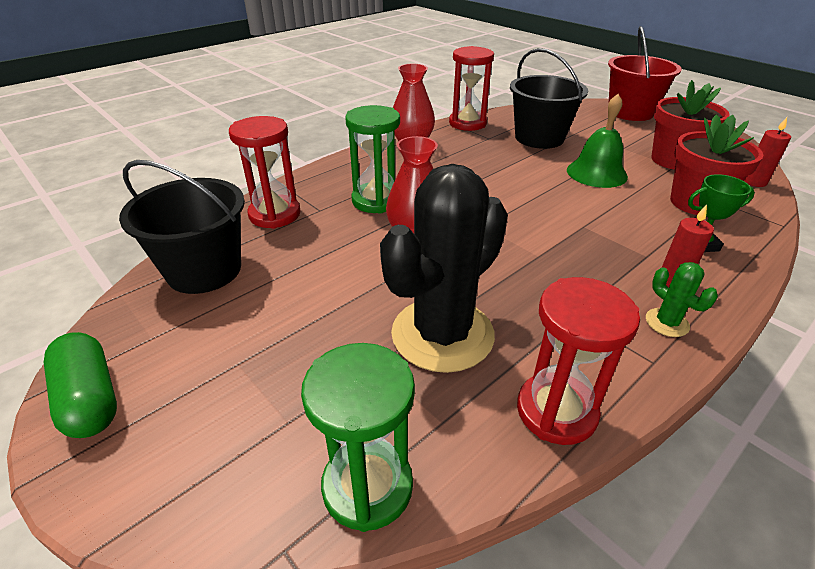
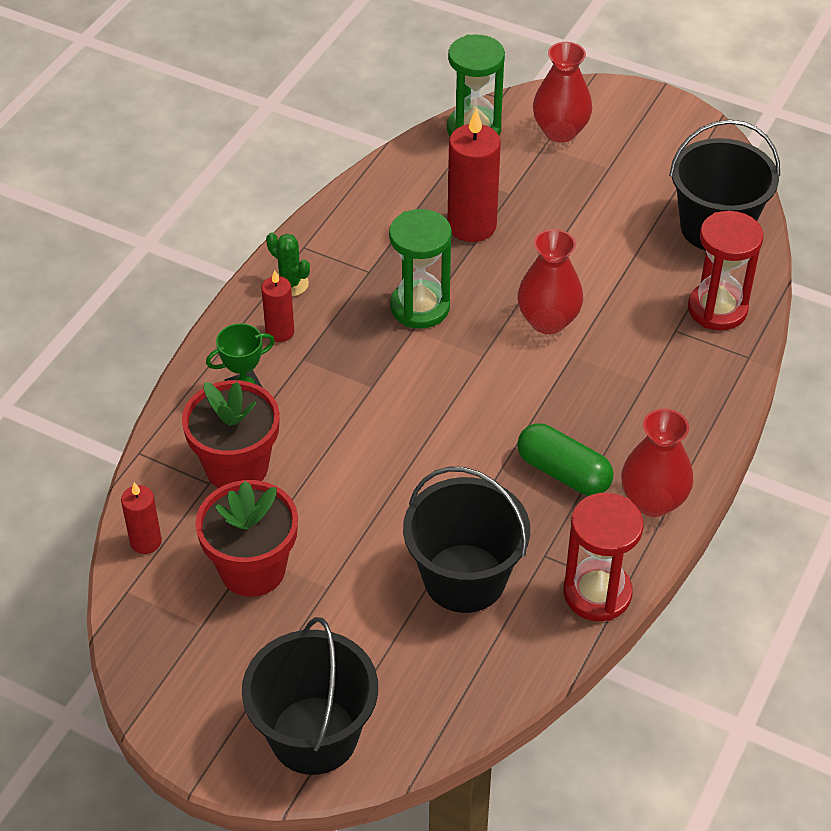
camera: 160 degrees right, 10 degrees up
(90, 398) = (682, 124): green capsule -> green capsule (563, 472)
(248, 439) = (560, 131): none -> red vase
(376, 200) = (623, 362): green hourglass -> green hourglass (420, 307)
(442, 334) = (472, 226): black cactus -> red candle
(556, 411) = (372, 195): red hourglass -> none
(596, 173) = (364, 500): green bell -> none
(630, 112) = (314, 735): red bucket -> black bucket

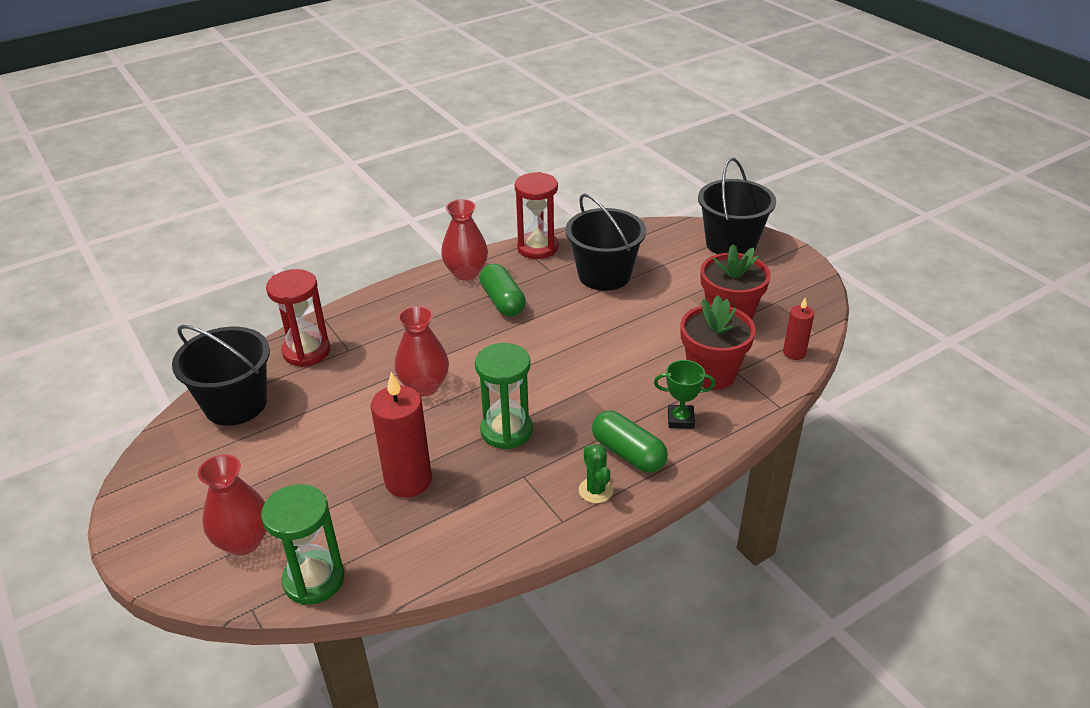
camera: 150 degrees left, 10 degrees down
(280, 332) = (628, 453): red candle -> green capsule

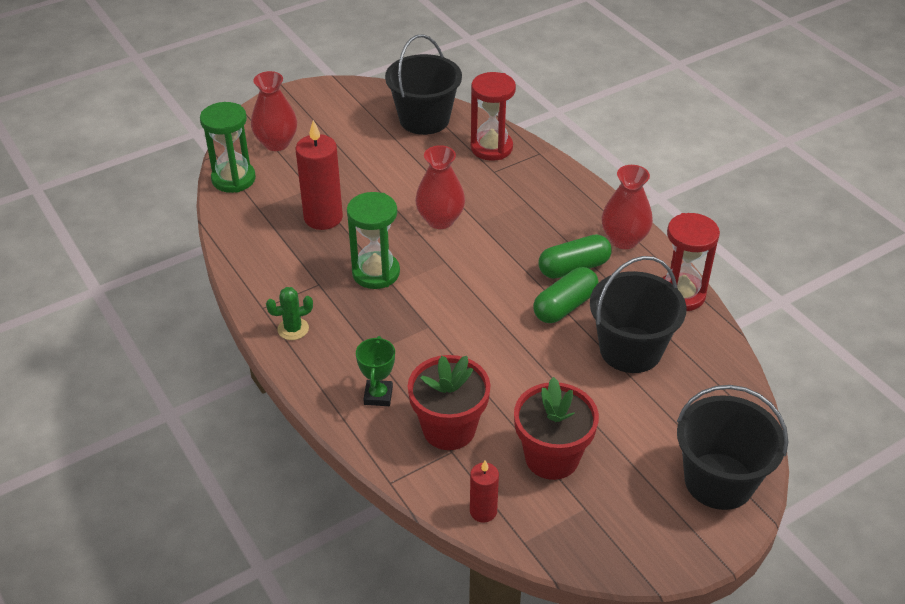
camera: 90 degrees right, 5 degrees up
(628, 453) = (336, 353): green capsule -> green capsule (565, 306)

